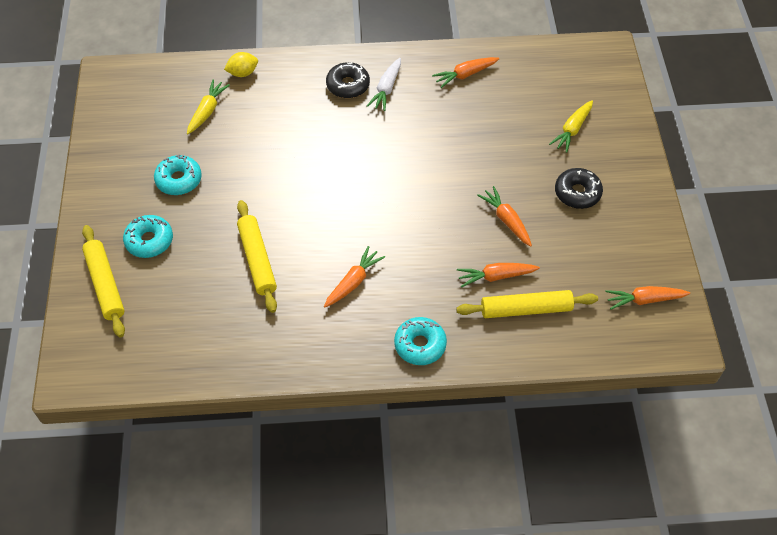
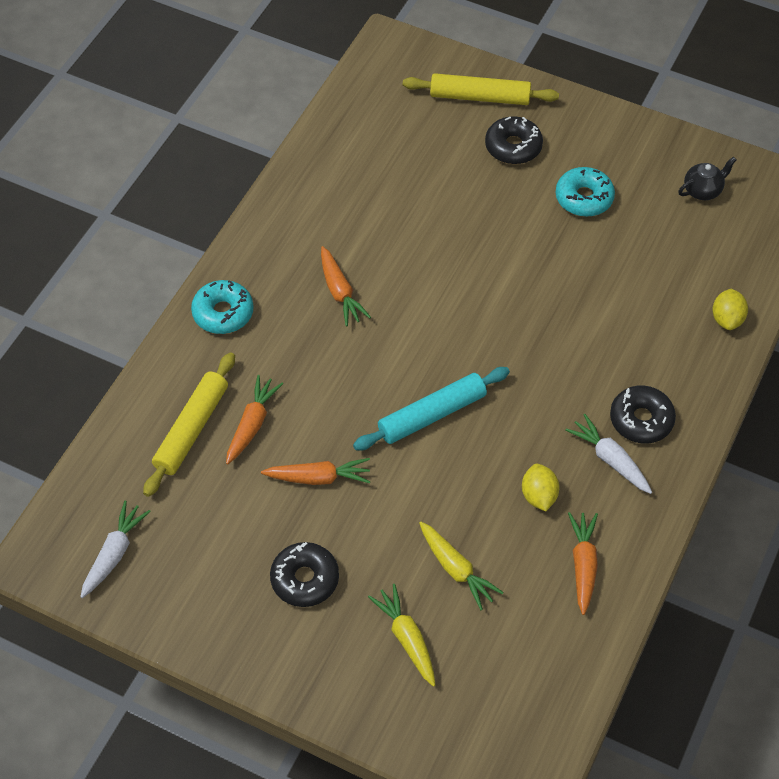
camera: 120 degrees right, 0 degrees up
(135, 120) = (703, 190): none -> black teapot
(149, 241) = (513, 147): turquoise donut -> black donut
(207, 111) = (678, 260): yellow carrot -> yellow carrot (456, 569)
(257, 260) = (427, 224): yellow rolling pin -> none
(417, 184) = (432, 415): none -> turquoise rolling pin
(436, 110) = (539, 496): none -> yellow lemon
(644, 300) = (114, 554): orange carrot -> white carrot

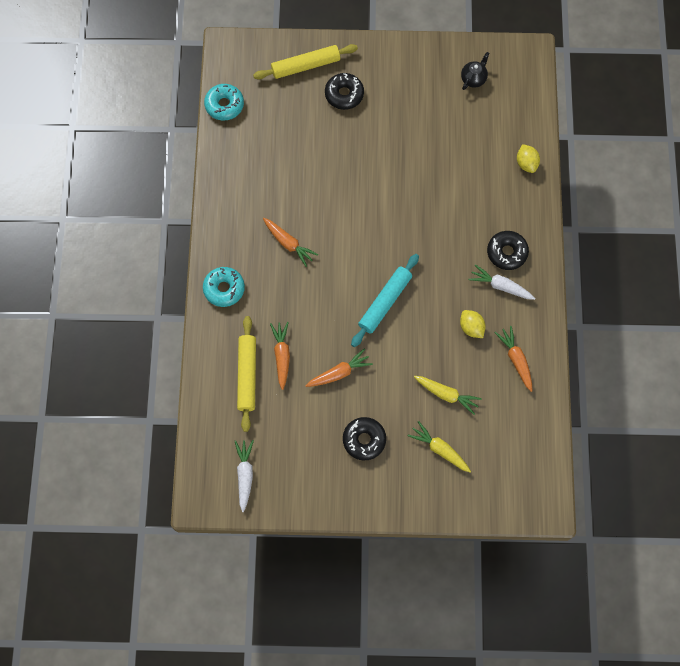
camera: 25 degrees left, 15 degrees up
(584, 198) = (405, 114): turquoise donut -> turquoise donut (224, 105)

